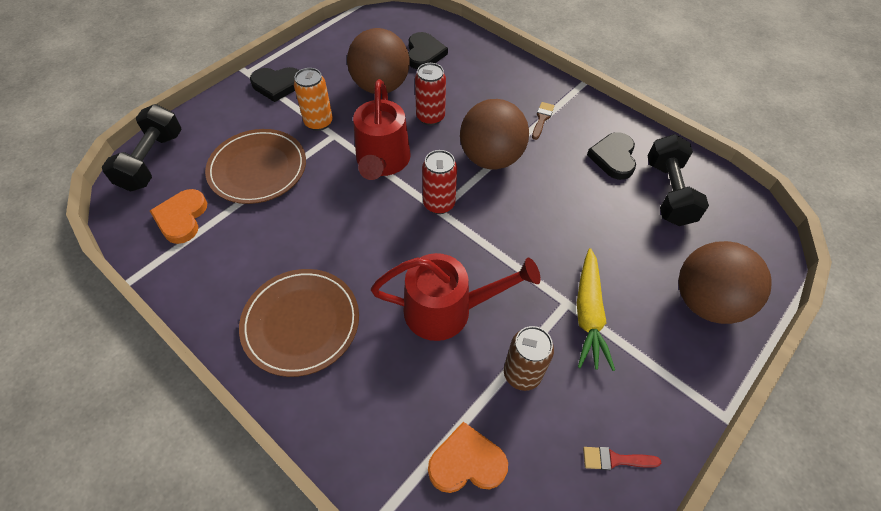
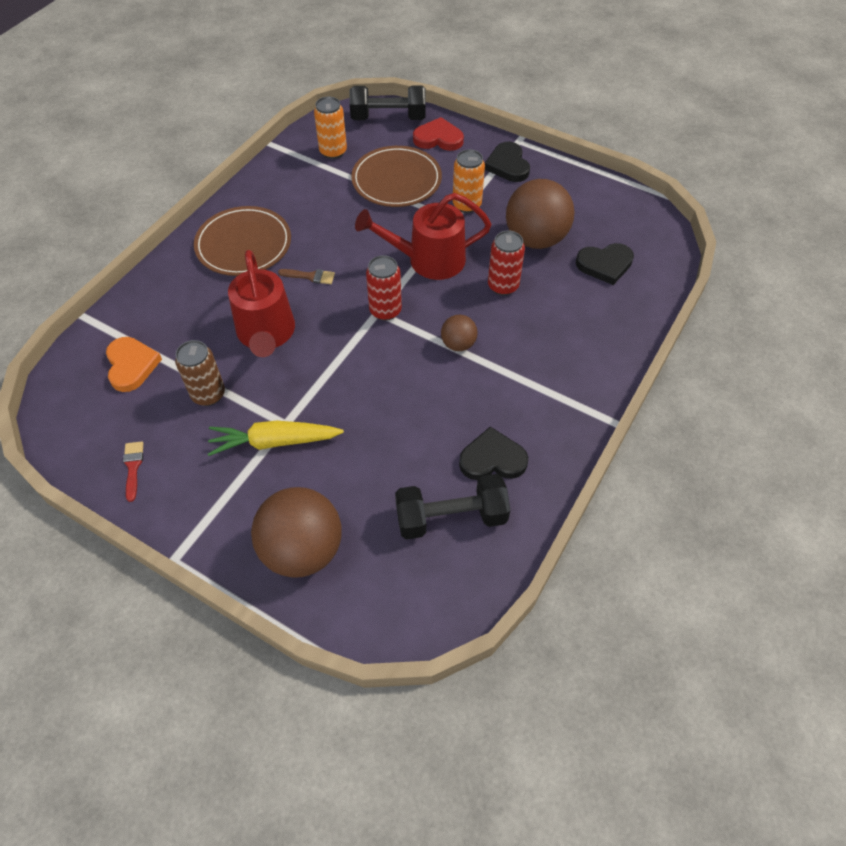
camera: 80 degrees right, 0 degrees up
(182, 218) = (333, 152): orange heart -> orange can
(210, 126) = (438, 138): none -> red heart
(491, 158) = (458, 344): brown ball -> brown ball, size x0.50
(542, 119) = (534, 384): brown brush -> brown brush (310, 276)

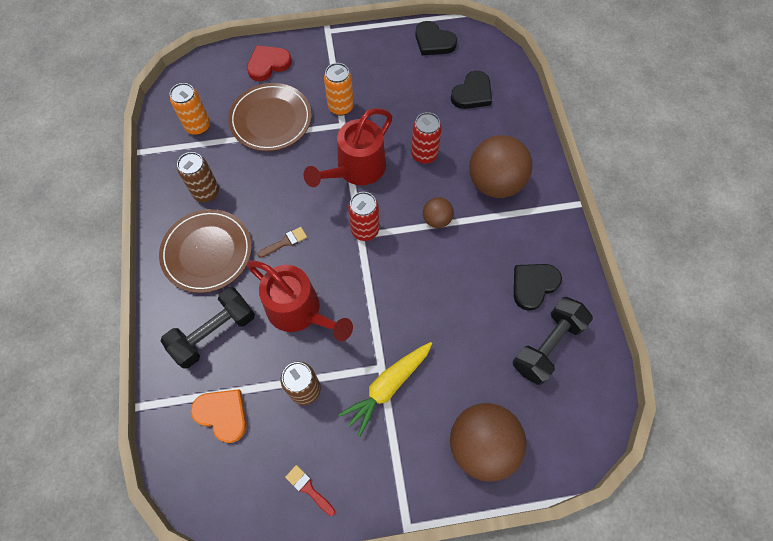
camera: 40 degrees left, 10 degrees up
(289, 202) = (206, 192): none -> brown can
(388, 118) = (213, 70): black dumbbell -> black dumbbell (214, 333)
(508, 165) = (339, 56): black heart -> black heart (433, 41)
(535, 239) = (411, 103): brown ball -> brown ball (495, 183)

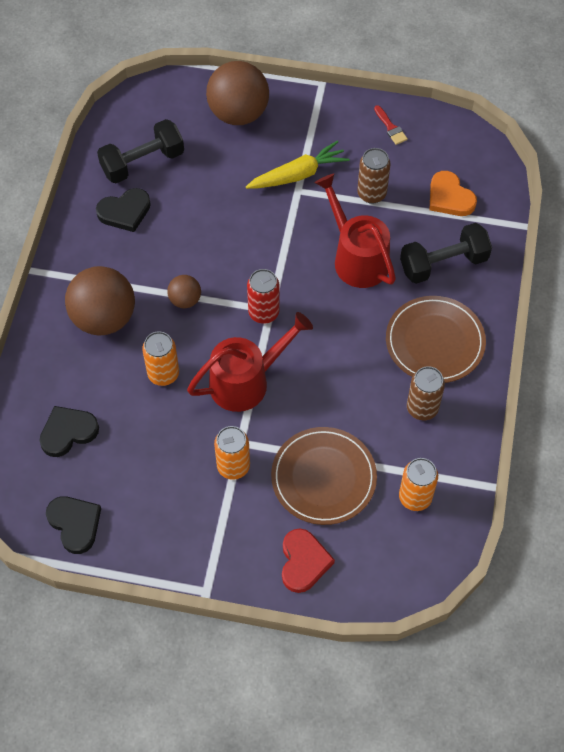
camera: 160 degrees left, 5 degrees down
(268, 64) = (303, 562): red heart -> red heart turned 75 degrees counterclockwise
(285, 242) = (350, 327): brown brush -> none
(424, 154) = (163, 374): red can -> orange can

